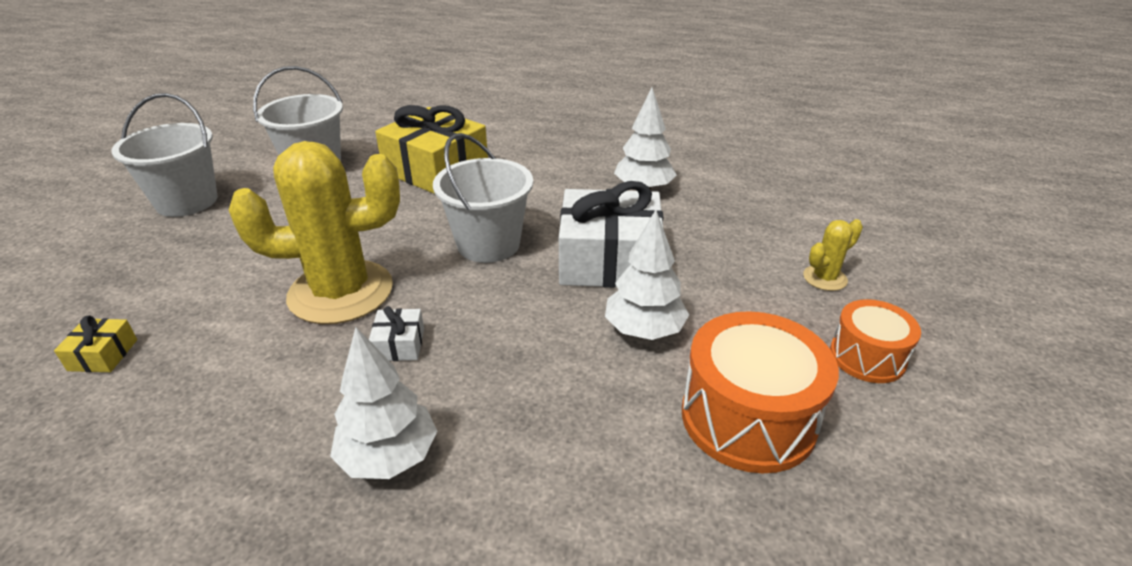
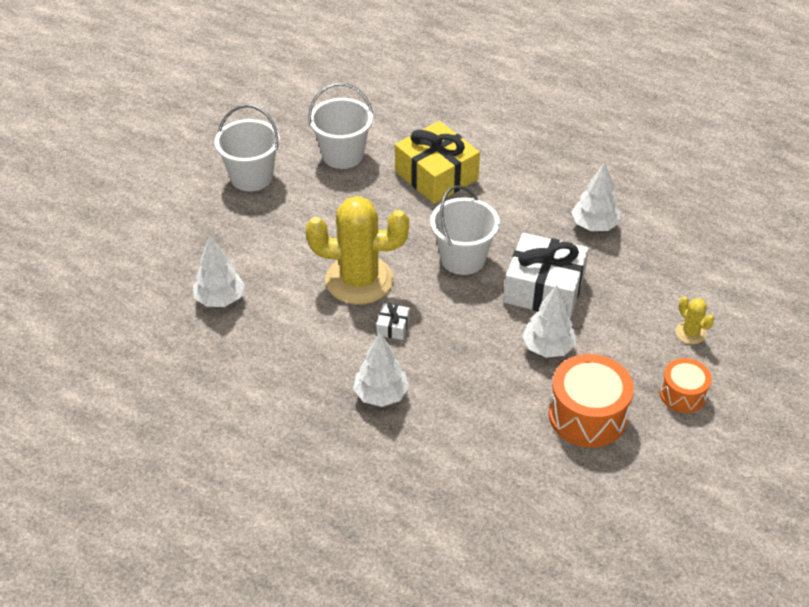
camera: 15 degrees right, 10 degrees up
(103, 355) = (220, 299): yellow gift -> white tree
(825, 278) = (690, 333): yellow cactus -> yellow cactus turned 75 degrees clockwise

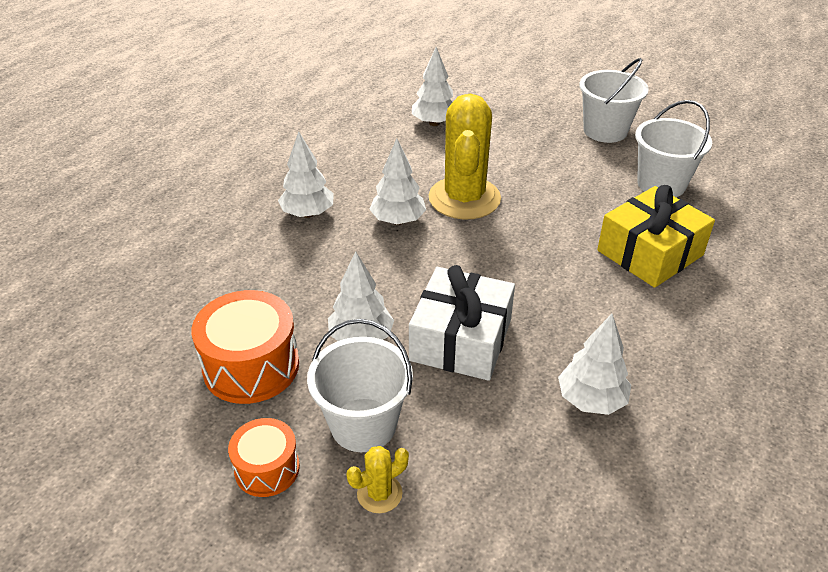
camera: 90 degrees right, 5 degrees down
(393, 327) = (398, 220): white gift -> white tree
(463, 258) = (506, 271): white bucket -> white bucket (363, 425)

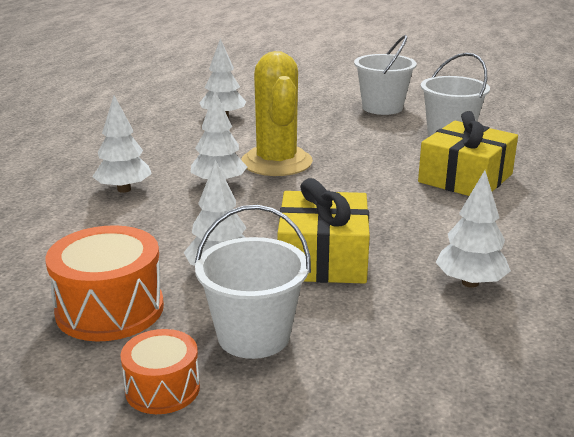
camera: 15 degrees left, 15 degrees down
(379, 494) = (297, 387): yellow cactus -> none
(461, 340) = (323, 258): white gift -> yellow gift

